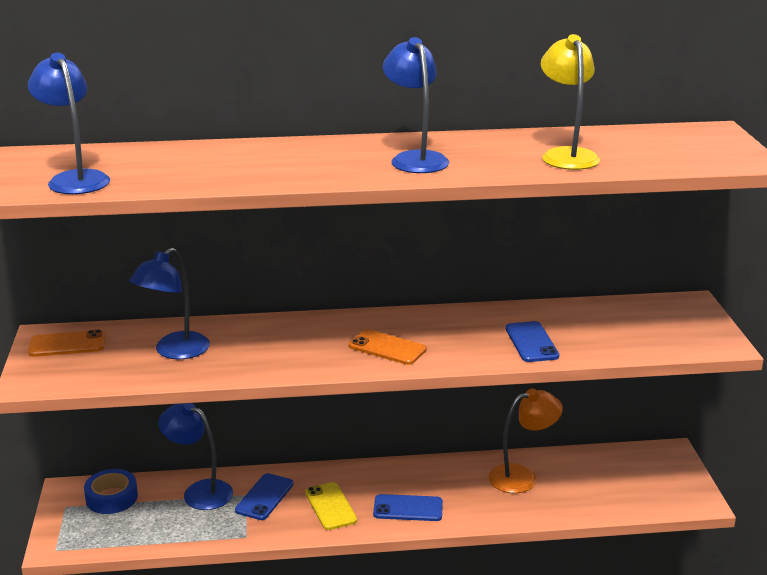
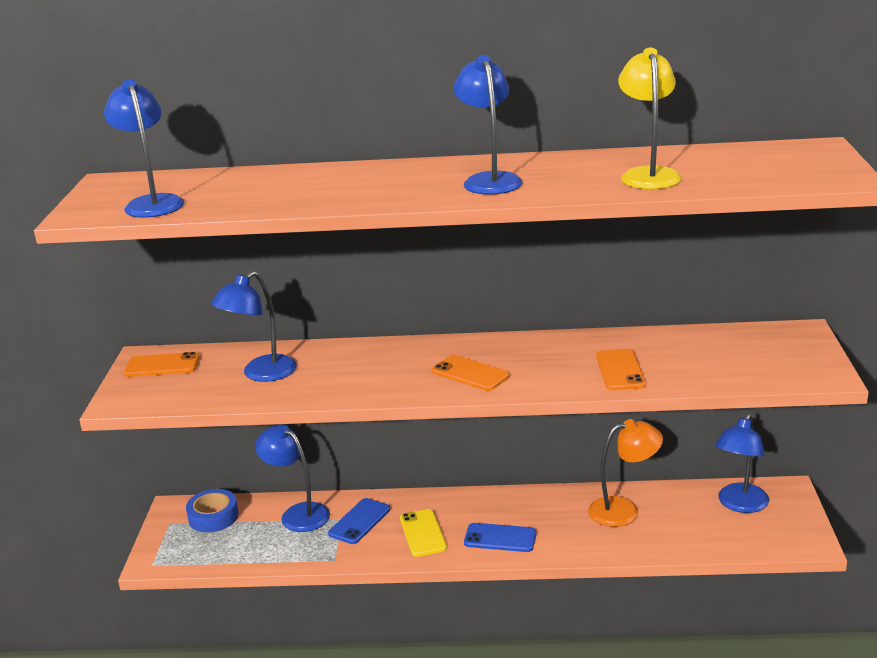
camera: 10 degrees right, 0 degrees up
(531, 342) = (620, 370): blue phone -> orange phone
(629, 468) = (740, 505): none -> blue lamp

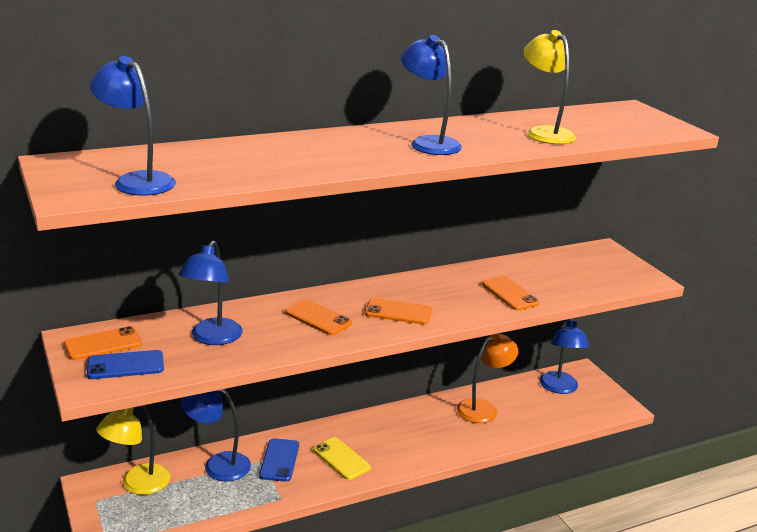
camera: 30 degrees left, 0 degrees up
(213, 517) = (137, 484): blue tape -> yellow lamp
(380, 368) = (318, 318): none -> orange phone
(500, 538) = (407, 450): blue phone -> blue phone (125, 365)

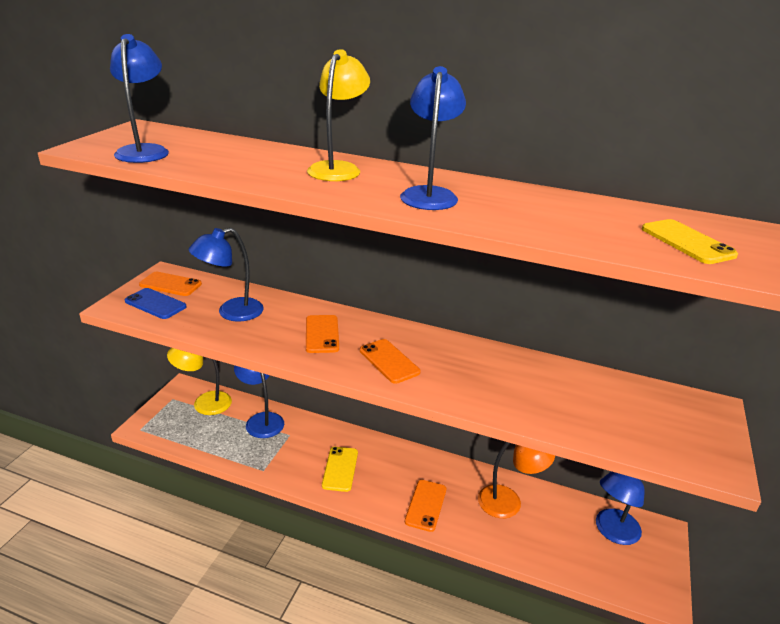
camera: 45 degrees right, 5 degrees up
(279, 460) = (300, 442): blue phone -> none
(510, 294) = (519, 398): orange phone -> orange phone (425, 505)
(544, 133) = (584, 224): yellow lamp -> yellow lamp (338, 168)
(604, 126) = (687, 242): none -> yellow phone

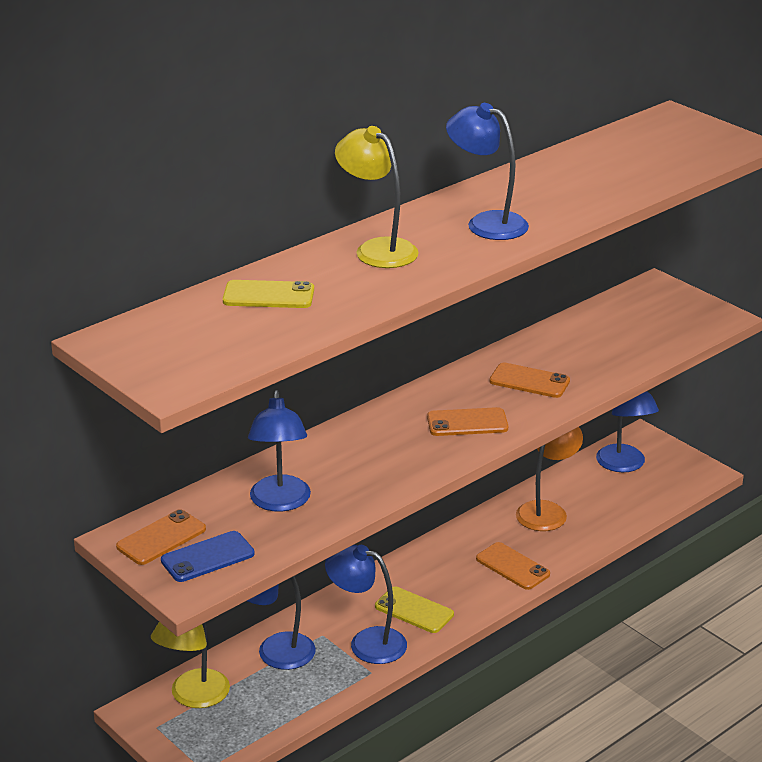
camera: 60 degrees left, 0 degrees up
(145, 151) = (219, 348): blue lamp -> blue lamp (367, 642)
(322, 334) = (382, 450): orange phone -> orange phone (529, 381)
(687, 242) = (659, 155): yellow phone -> yellow phone (268, 295)

